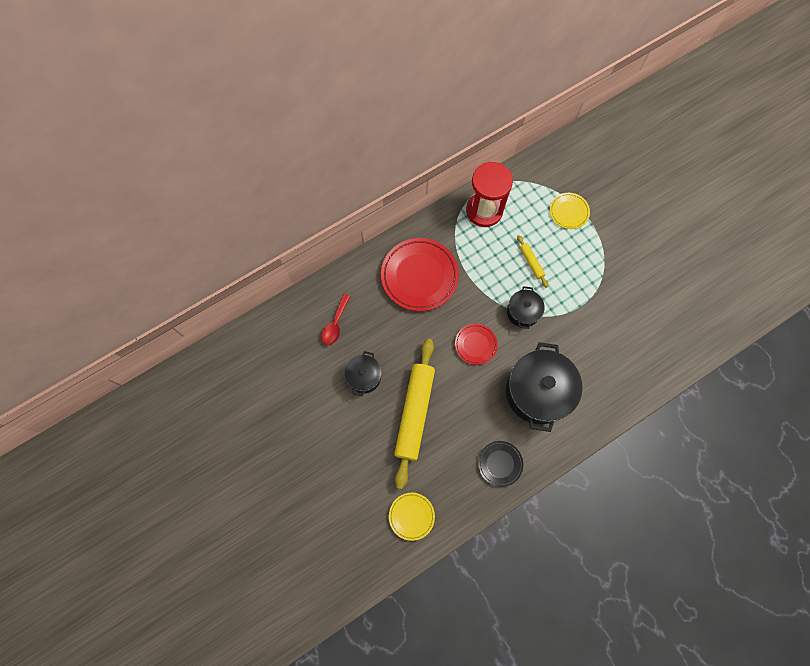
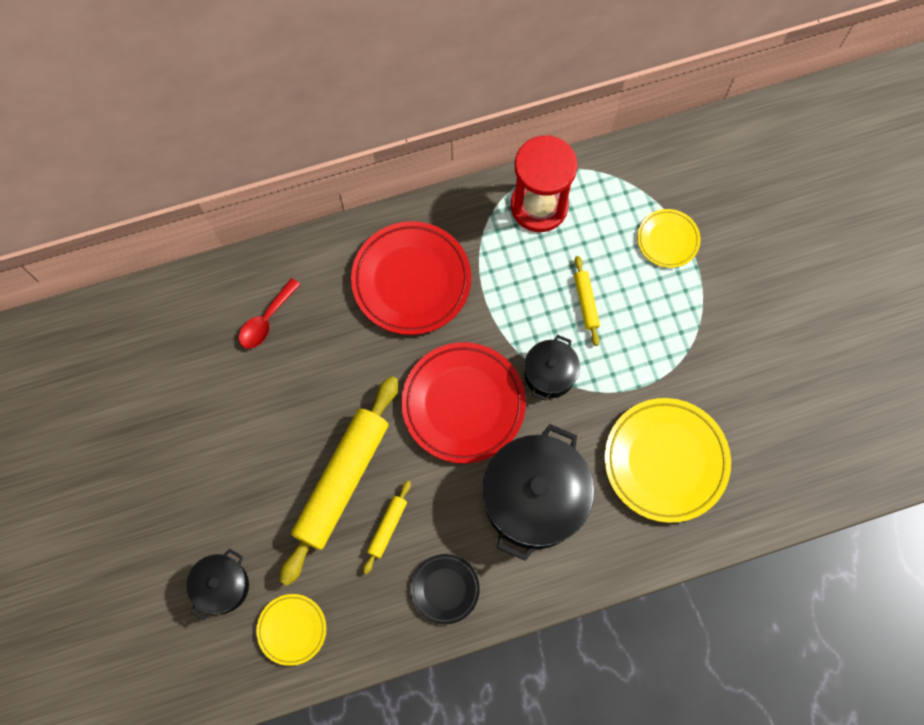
camera: 15 degrees right, 0 degrees up
(364, 377) = (285, 408): black pot -> black pot (222, 586)
(452, 434) = (387, 527): none -> yellow rolling pin
(475, 345) = (463, 404): red plate -> red plate, size x1.88
(610, 347) = (665, 461): none -> yellow plate

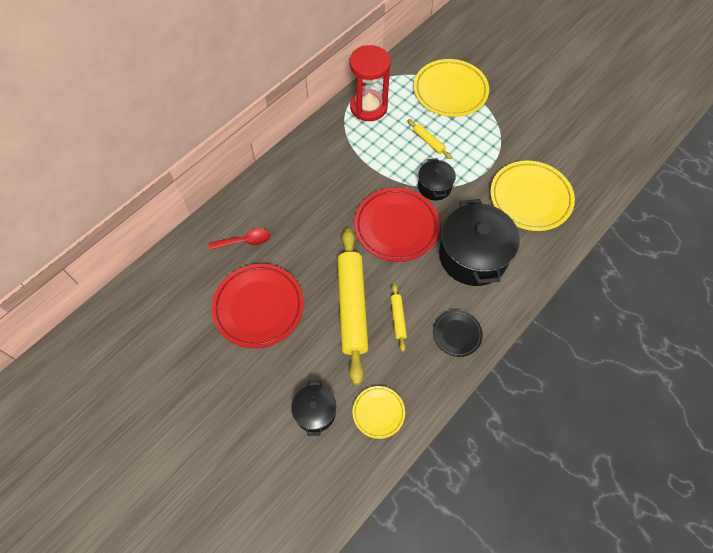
camera: 30 degrees left, 10 degrees down
(266, 320) = (245, 241): red spoon -> red spoon turned 105 degrees counterclockwise
(411, 280) = (321, 177): red plate -> red plate (259, 307)
(667, 240) = (450, 91): yellow plate -> yellow plate, size x1.88

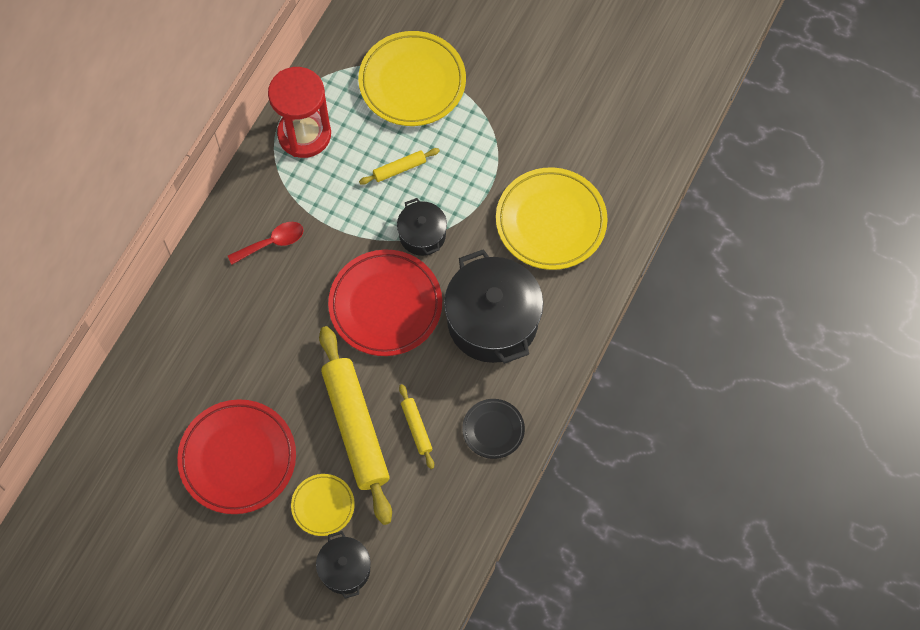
camera: 15 degrees left, 5 degrees up
(245, 241) = (192, 375): red spoon -> red spoon (272, 243)
(378, 412) = (420, 550): yellow plate -> yellow plate (323, 506)
(428, 141) = (399, 169): yellow rolling pin -> yellow rolling pin turned 60 degrees counterclockwise

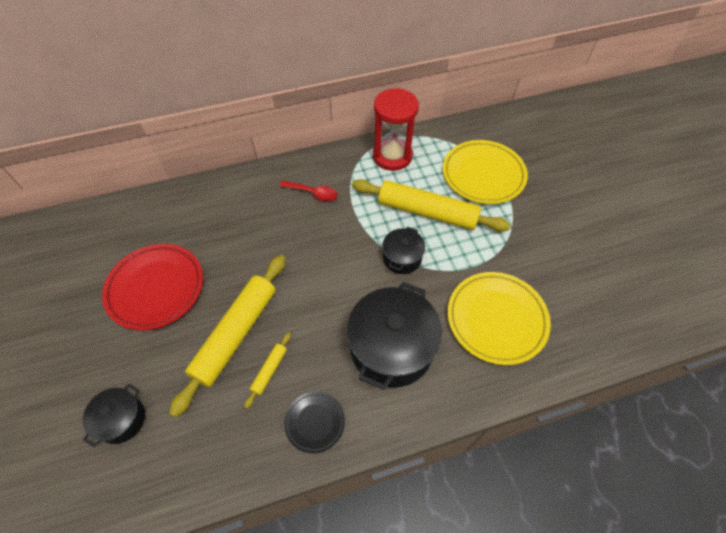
camera: 45 degrees right, 10 degrees down
(323, 506) = (161, 363): yellow plate -> none
(385, 305) = (336, 278): red plate -> none
(399, 169) = (427, 212): yellow rolling pin -> yellow rolling pin, size x2.30

